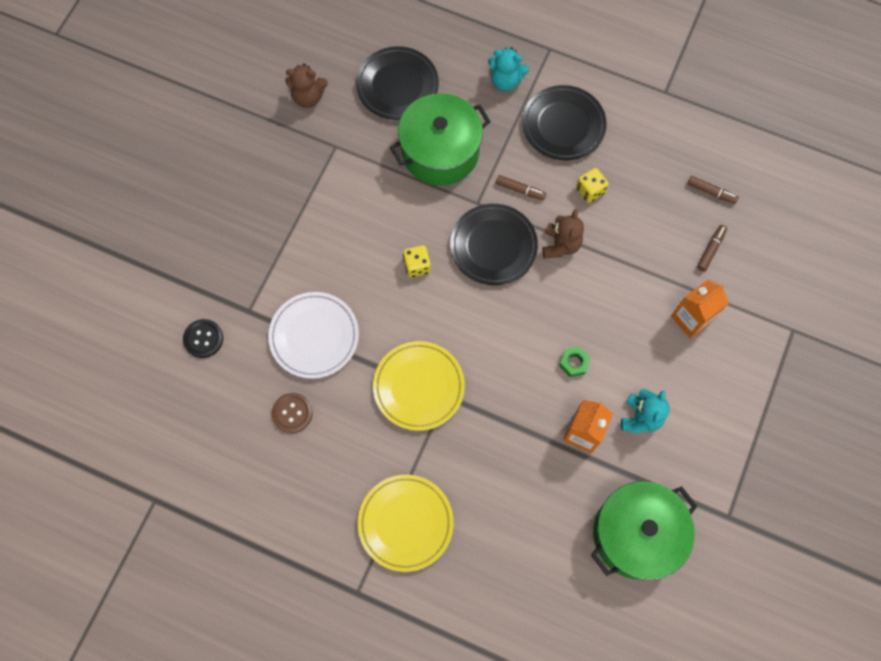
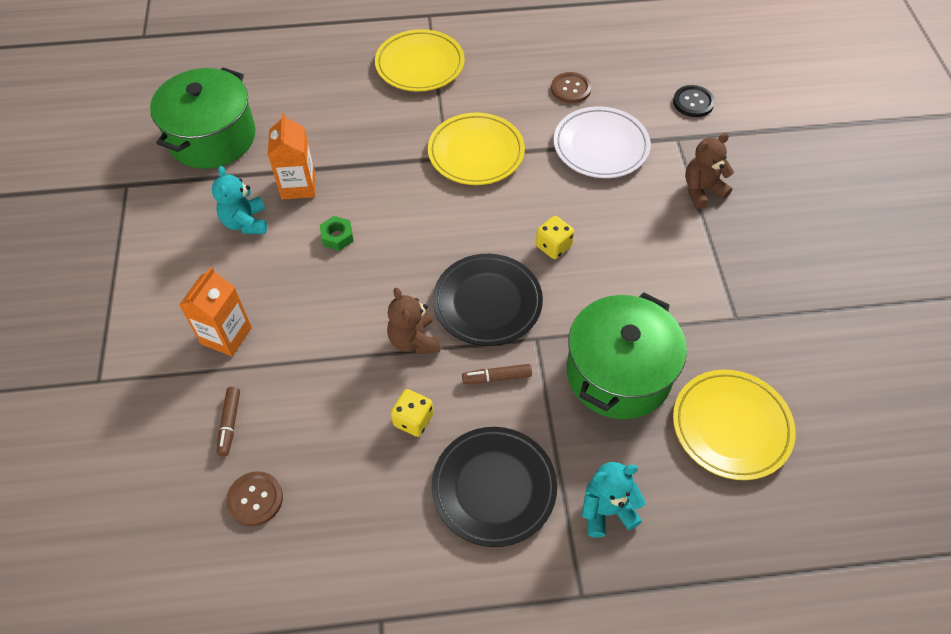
camera: 150 degrees right, 15 degrees down
(308, 97) = (815, 357): brown teddy bear -> brown teddy bear (702, 190)
(397, 86) = (731, 426): black plate -> yellow plate
(711, 192) = (255, 499): brown marker -> brown button

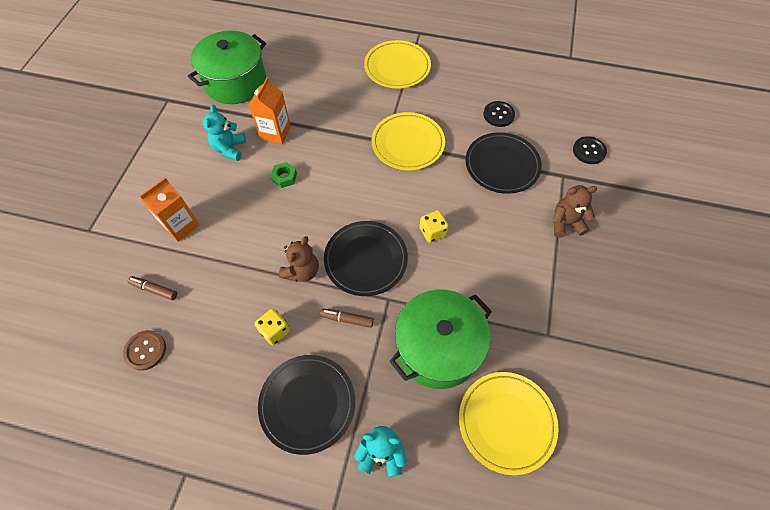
camera: 20 degrees right, 5 degrees up
(230, 424) = (154, 290): brown marker -> brown marker turned 90 degrees clockwise
(414, 340) = (302, 271): brown teddy bear -> brown teddy bear turned 150 degrees counterclockwise
(571, 89) = (498, 115): brown button -> black button
(601, 146) = (502, 165): white plate -> black plate

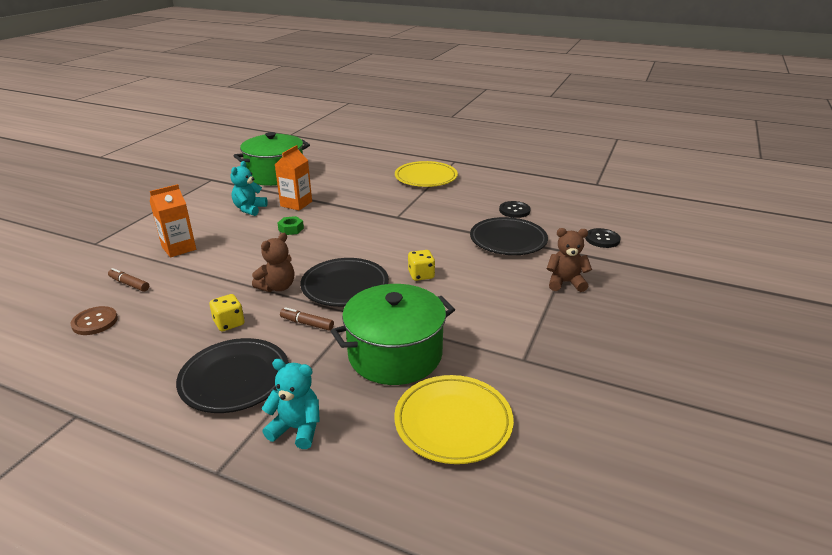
camera: 10 degrees right, 30 degrees down
(408, 144) = (418, 220): yellow plate -> none

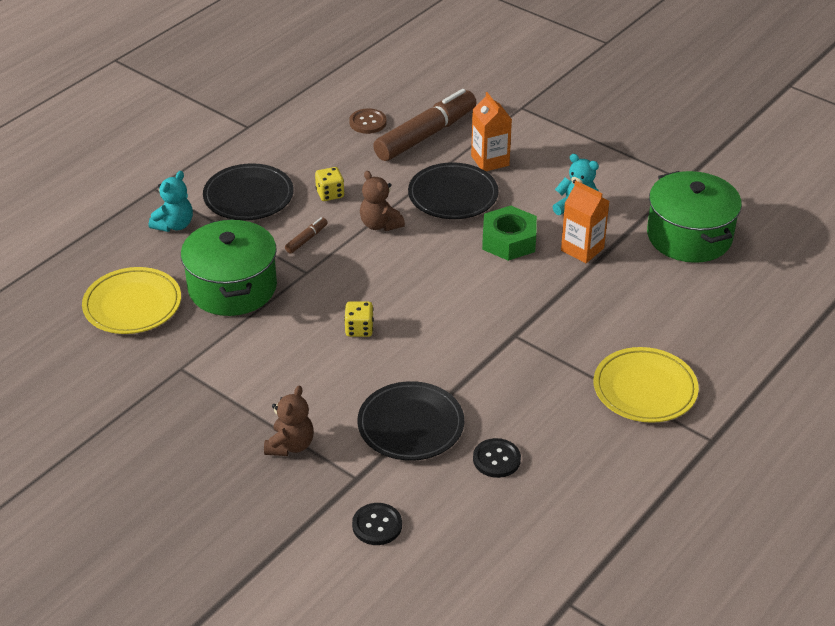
camera: 105 degrees right, 10 degrees up
(129, 284) = (426, 135): brown marker -> brown marker, size x2.46
(291, 229) = (509, 241): green nut -> green nut, size x1.92
(345, 286) = (361, 270): black plate -> black plate (453, 195)

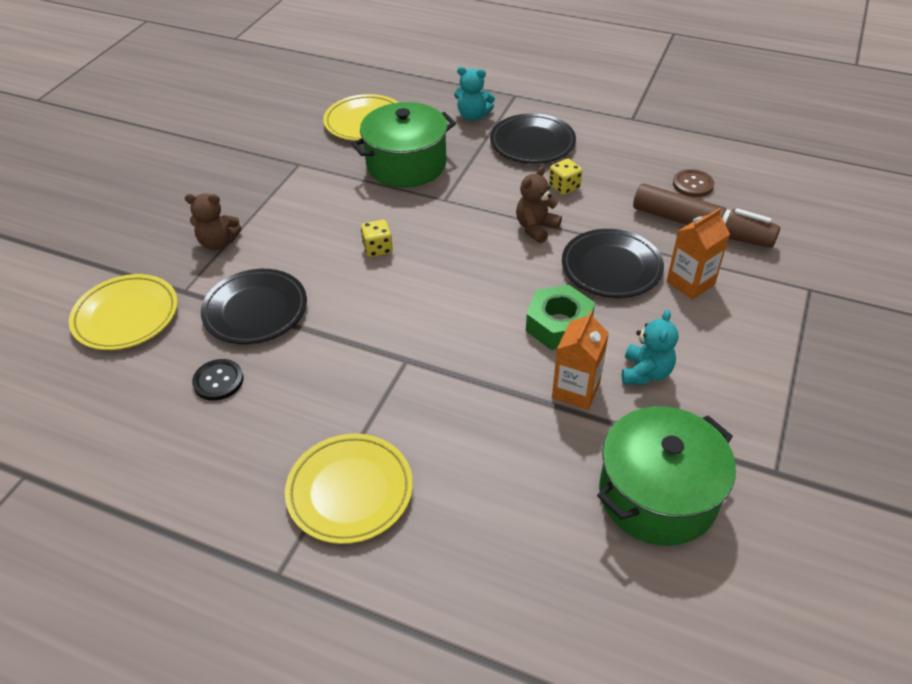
camera: 75 degrees right, 5 degrees up
(306, 239) = (490, 189): brown marker -> none
(377, 525) = (126, 316): black button -> yellow plate

